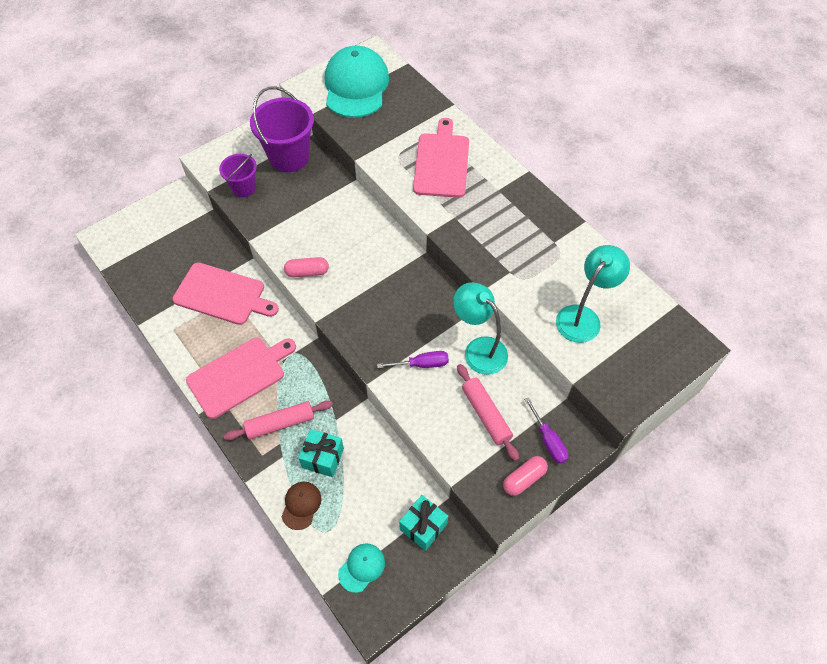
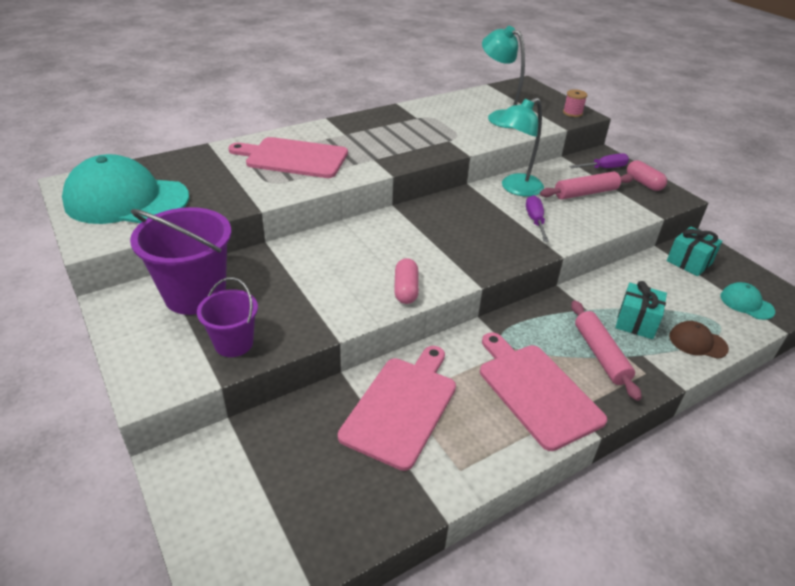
camera: 85 degrees left, 20 degrees down
(623, 393) = (572, 113): none -> pink spool

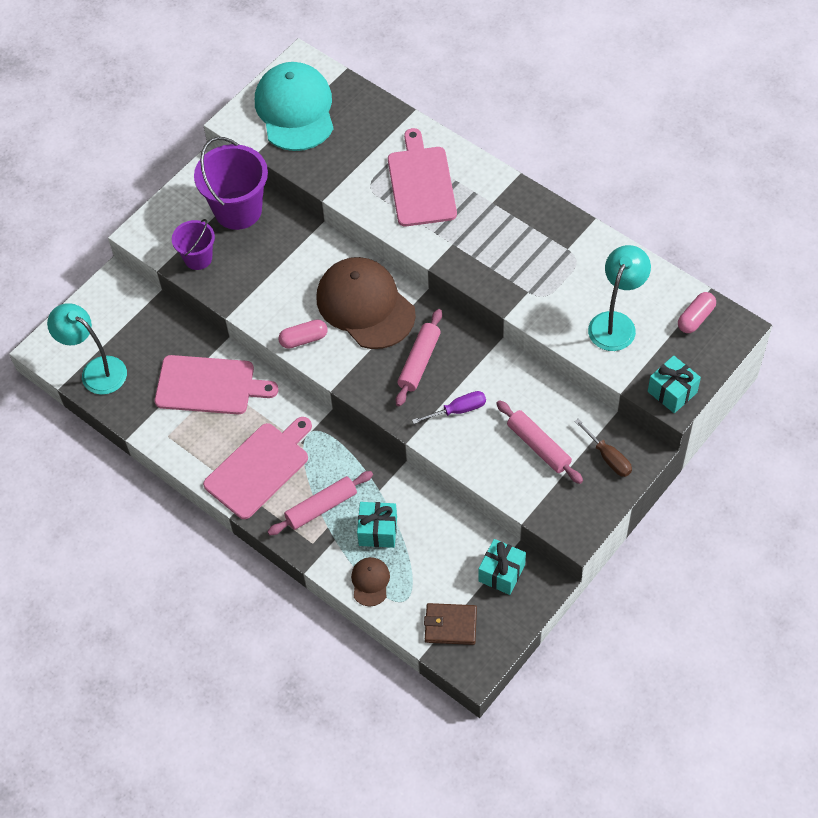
camera: 75 degrees right, 20 degrees up
(388, 241) = (365, 305): none -> brown cap
(472, 228) = (419, 362): none -> pink rolling pin
(515, 188) = (514, 381): turquoise lamp -> turquoise lamp (96, 370)
(572, 113) = (672, 392): pink spool -> turquoise gift
(604, 168) = (608, 457): purple screwdriver -> brown screwdriver
(643, 183) = (592, 500): pink capsule -> pink capsule (695, 318)
(746, 303) = (450, 625): turquoise cap -> brown wallet

